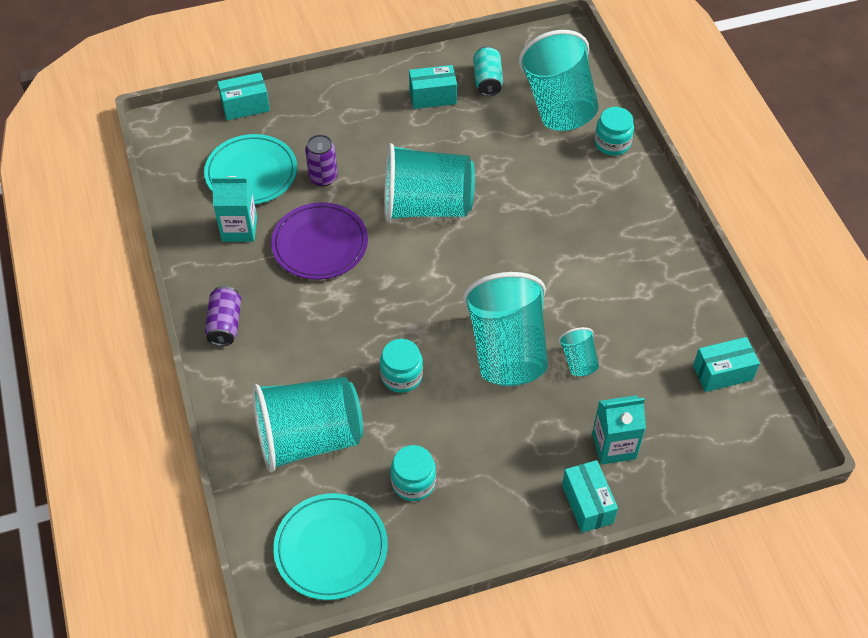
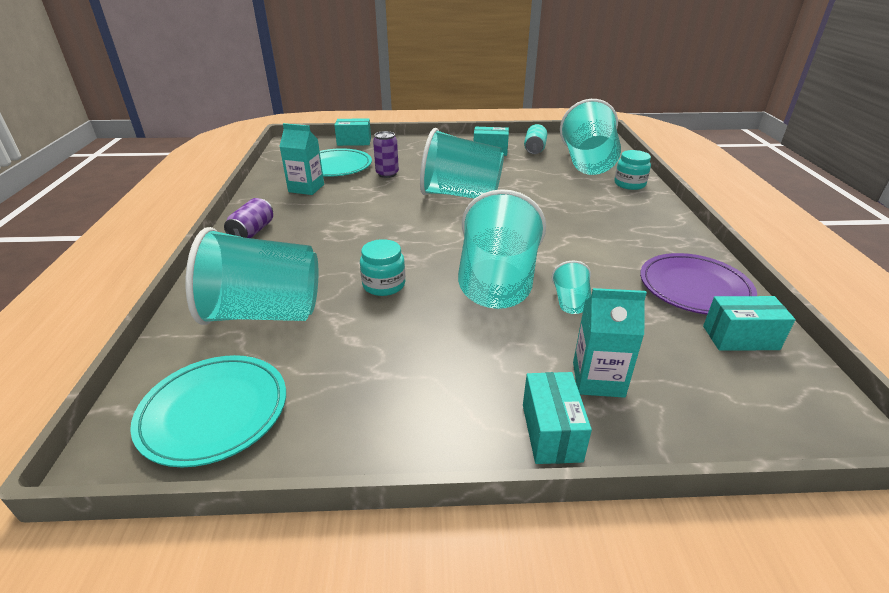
camera: 15 degrees right, 20 degrees down
(320, 244) = (362, 202): purple plate -> purple plate (694, 288)
(413, 482) = (347, 368): turquoise jar -> none

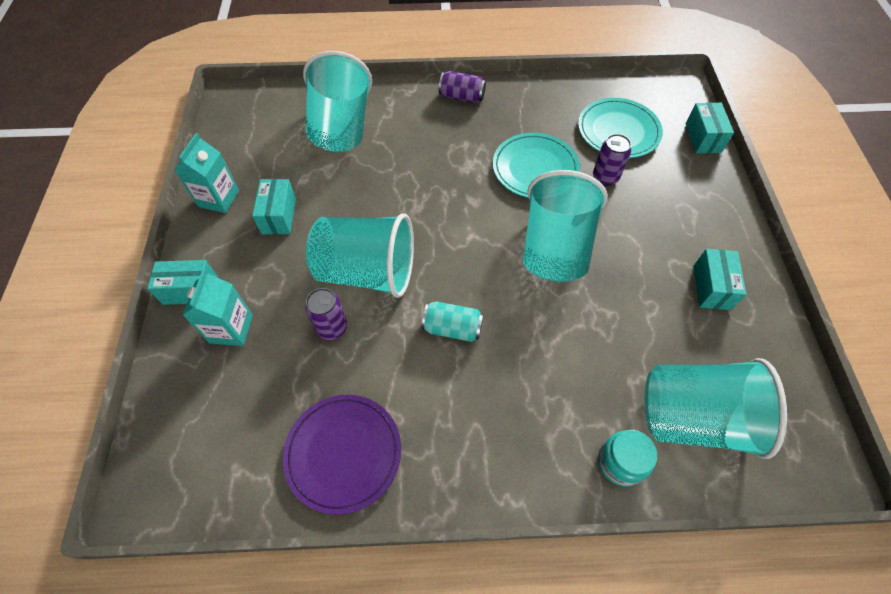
camera: 90 degrees right, 25 degrees up
(214, 412) = (249, 125): turquoise plate -> turquoise plate (535, 169)
(306, 188) = (556, 116): turquoise carton -> turquoise carton (218, 198)
(384, 285) = (372, 191): turquoise jar -> none
(534, 149) = (738, 348): turquoise can -> turquoise can (452, 328)
(570, 302) = (332, 327): turquoise cup -> purple can
(740, 338) = (258, 465): turquoise box -> turquoise box (279, 216)

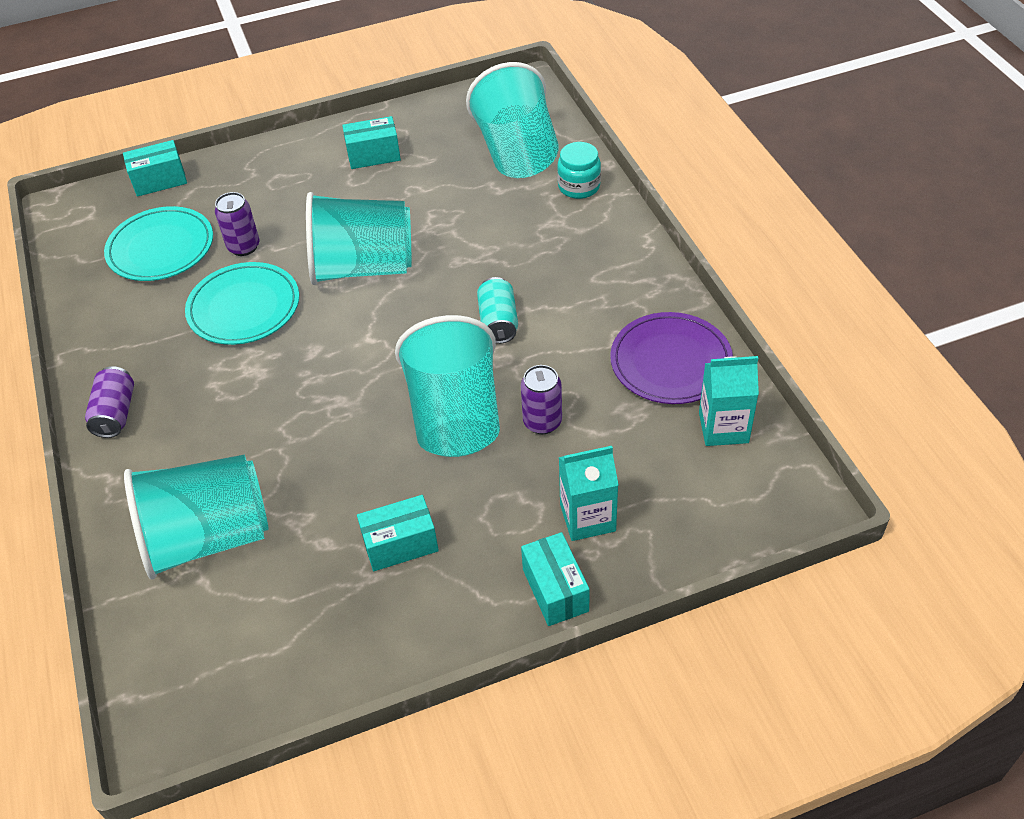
camera: 105 degrees left, 10 degrees down
(218, 198) = (393, 636): turquoise carton -> turquoise carton (723, 427)

